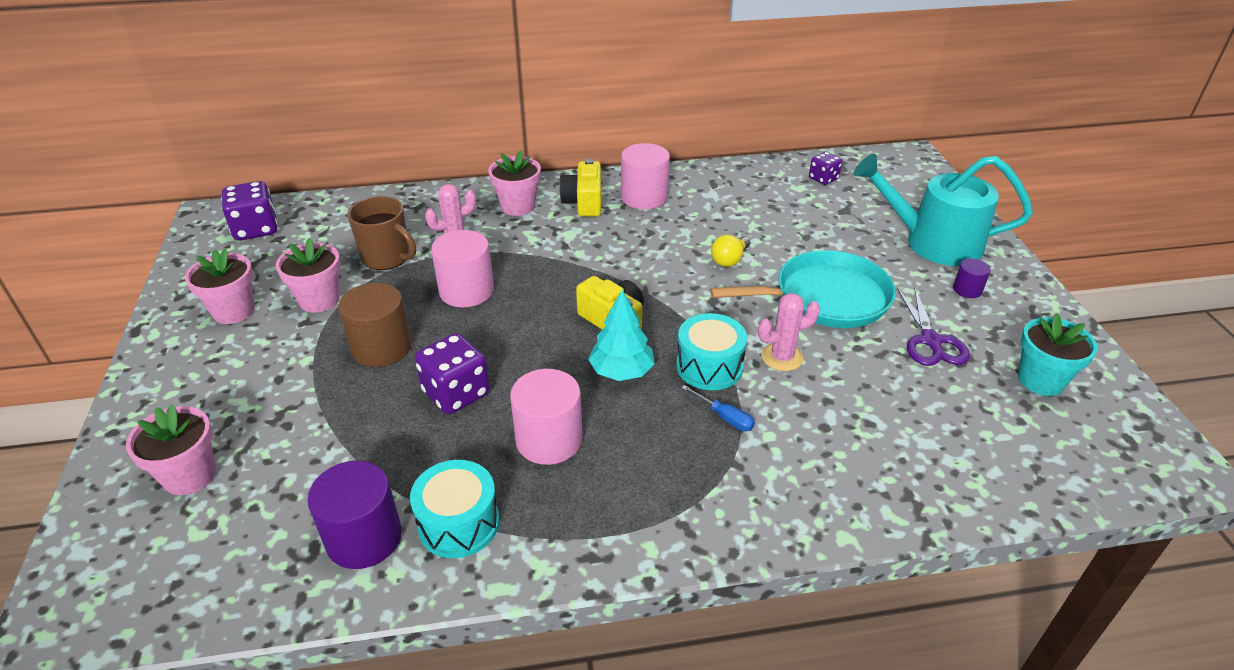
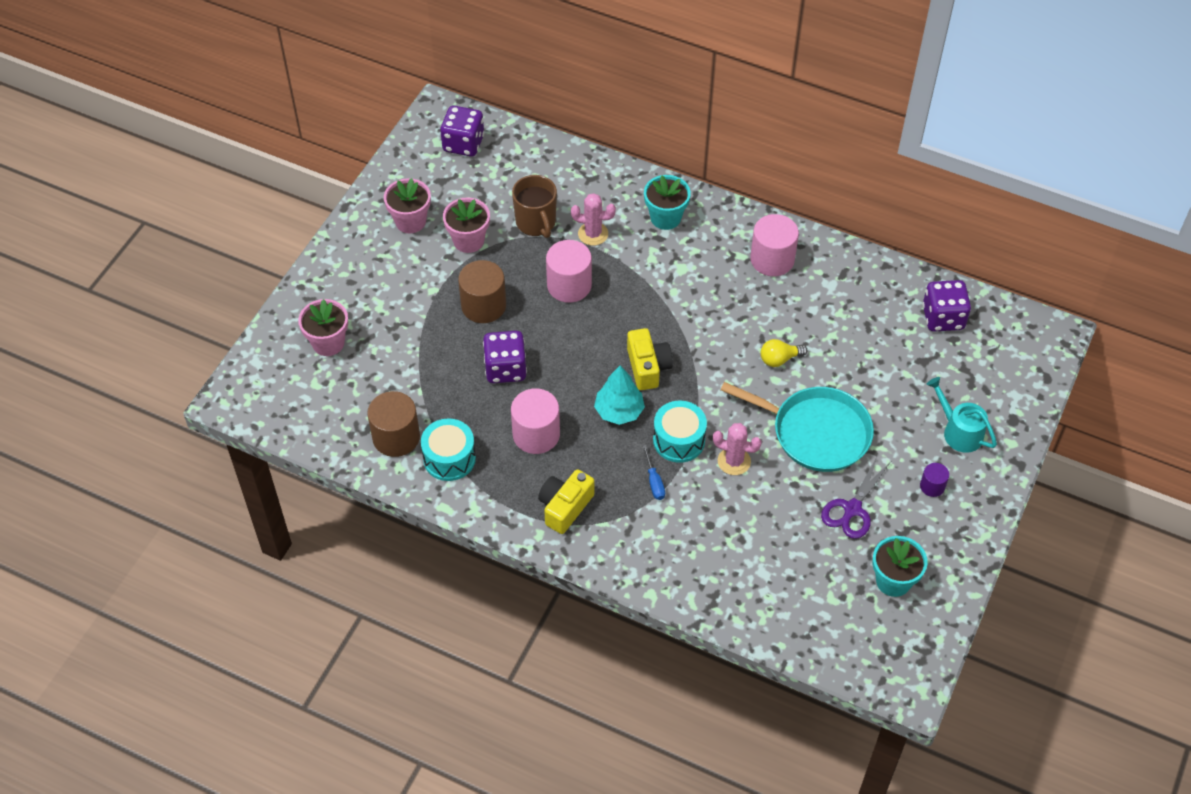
camera: 35 degrees right, 15 degrees up
(364, 538) = (396, 437): purple cylinder -> brown cylinder
(518, 206) = (665, 218): pink flower pot -> turquoise flower pot
(584, 202) = (720, 240): yellow camera -> yellow camera (565, 507)
(823, 179) = (943, 318): purple dice -> purple dice, size x1.66
(933, 242) = (959, 431): turquoise watering can -> turquoise watering can, size x0.58

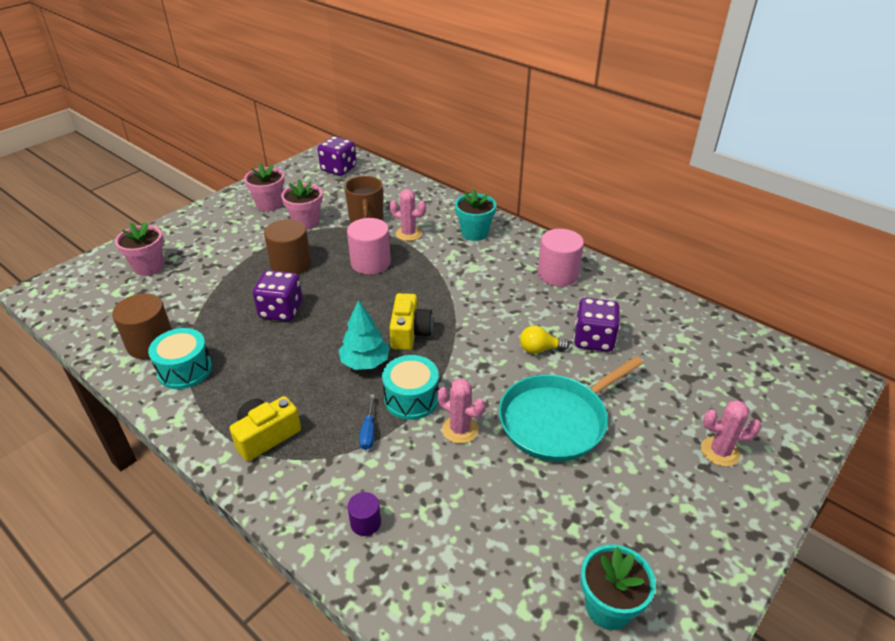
camera: 15 degrees right, 15 degrees down
(536, 434) = (276, 366): pink cylinder -> none
(815, 432) = (557, 420): turquoise pan -> turquoise pan turned 105 degrees clockwise
(852, 509) = (577, 507): purple scissors -> none
(932, 486) = (679, 503): purple cylinder -> purple cylinder (365, 522)
(943, 318) = (716, 345): purple dice -> purple dice (593, 339)
(959, 431) = (720, 451): turquoise watering can -> pink cactus

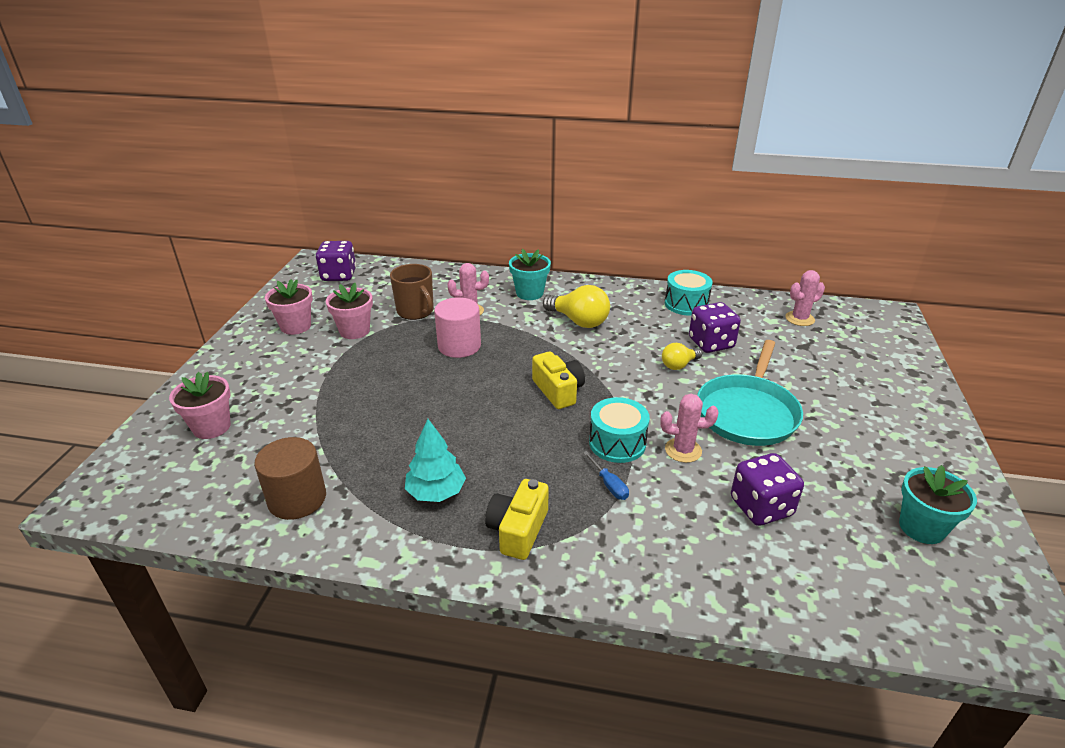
camera: 30 degrees left, 5 degrees down
(185, 370) = (365, 507): turquoise drum -> turquoise drum (686, 304)
(281, 310) = (413, 416): purple dice -> purple dice (761, 507)
(291, 264) = (378, 372): brown cylinder -> none
(365, 362) = (544, 430): turquoise tree -> turquoise tree (436, 492)
(365, 522) = (686, 558): purple cylinder -> none
(491, 274) = (579, 321): none -> yellow light bulb
(558, 274) = (633, 304): pink cylinder -> none
(720, 451) = (875, 388): pink cactus -> pink cactus (799, 319)

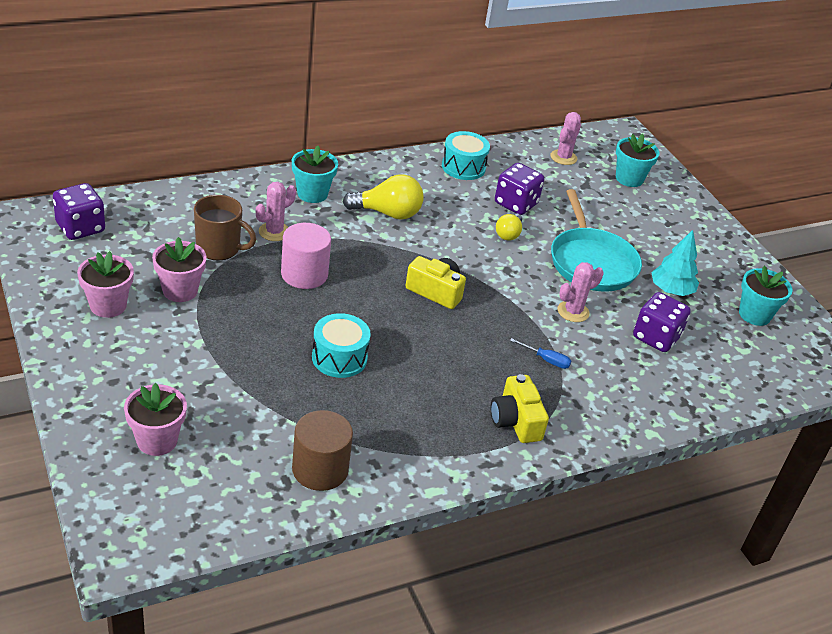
camera: 40 degrees left, 5 degrees up
(436, 492) = (427, 417): turquoise tree -> turquoise tree (671, 290)
(617, 443) = (522, 323): turquoise drum -> turquoise drum (339, 358)
(861, 352) = (629, 179): none -> turquoise flower pot

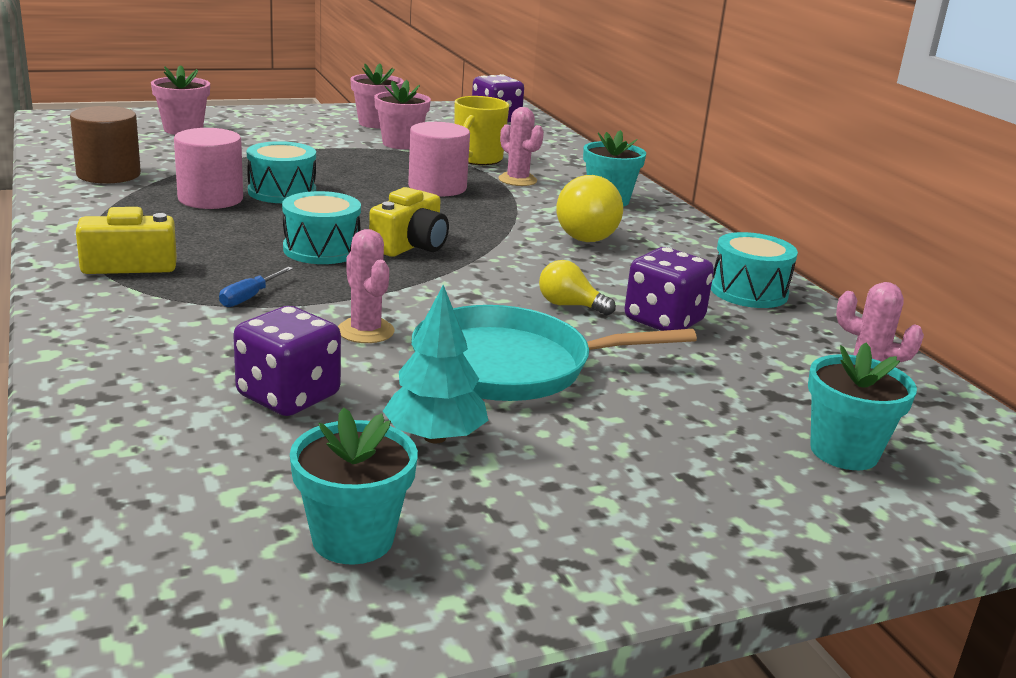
camera: 95 degrees right, 15 degrees down
(219, 248) = (477, 159): brown mug -> yellow mug
(368, 397) = (210, 199): none -> pink cylinder
(456, 332) = (321, 249): none -> turquoise drum

